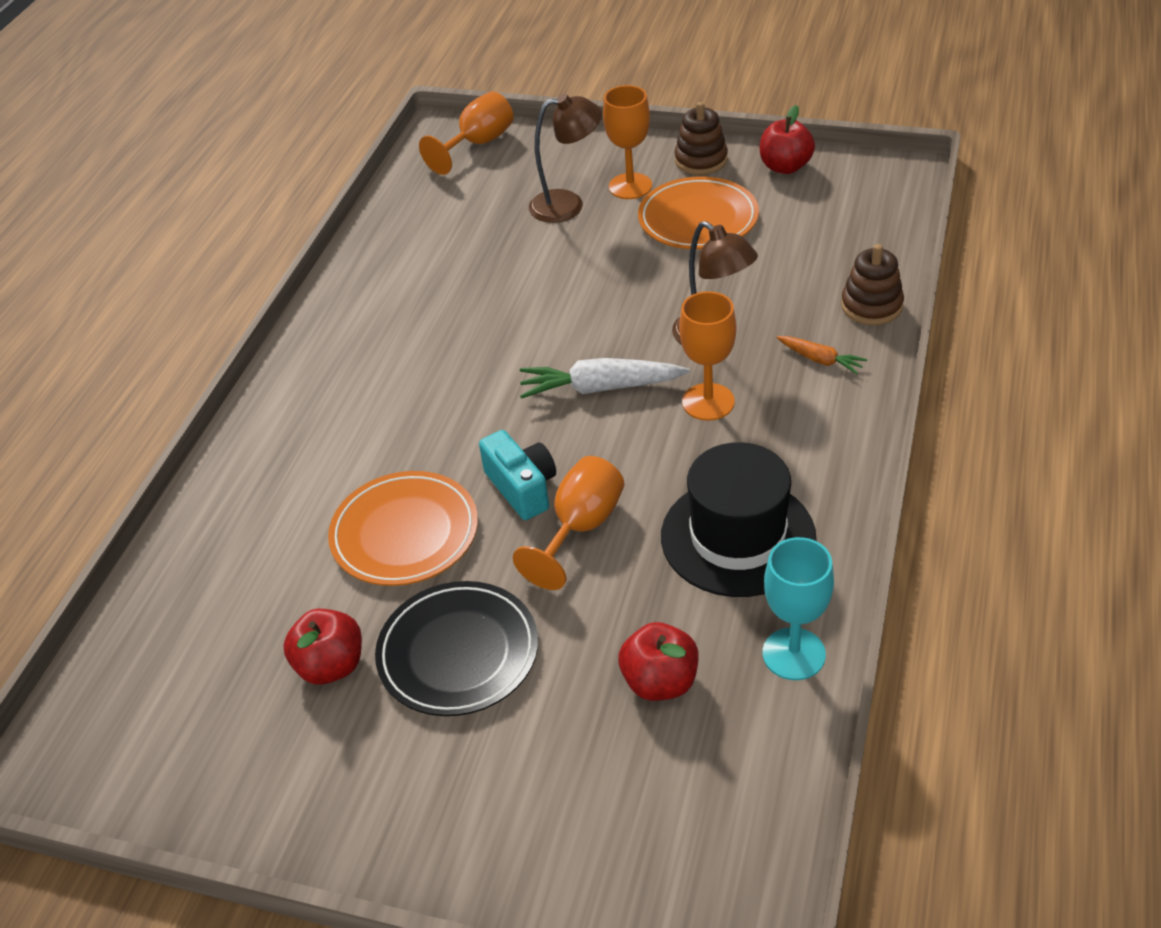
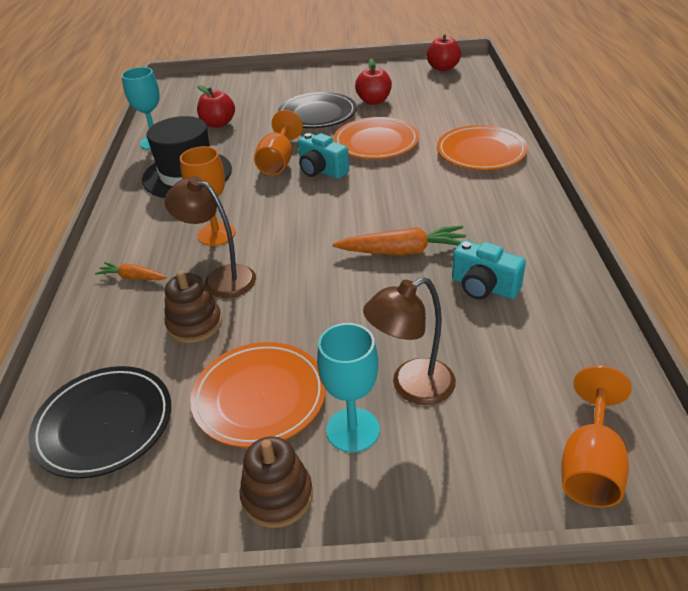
camera: 160 degrees right, 5 degrees down
(274, 465) = (481, 152): none -> orange plate
(443, 272) = (484, 287): none -> turquoise camera
(494, 327) = (402, 251): none -> orange carrot
(601, 388) = (297, 228): white carrot -> none
(630, 186) = (353, 430): orange goblet -> turquoise goblet
(785, 167) = (163, 506): red apple -> red apple (443, 68)
(837, 222) = (104, 424): none -> black plate
(871, 306) = (83, 331): brown stacking toy -> brown stacking toy (194, 324)

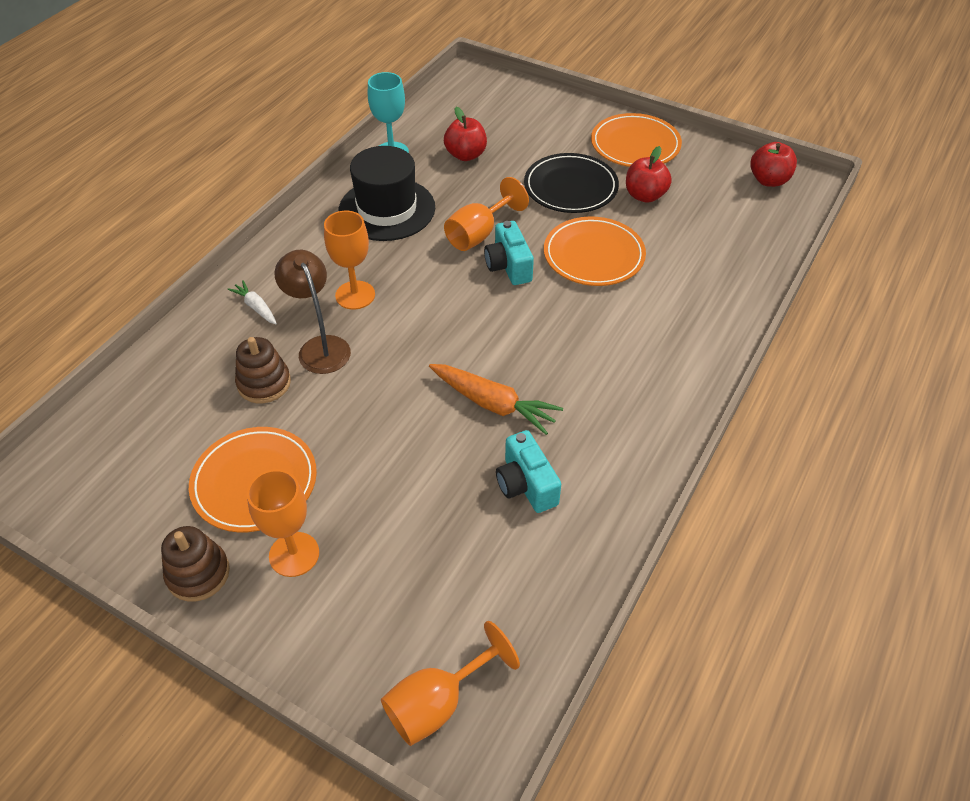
camera: 30 degrees right, 10 degrees up
(104, 424) = (136, 439): black plate -> none
(133, 277) = (256, 307): orange carrot -> white carrot
(353, 430) = (294, 554): turquoise goblet -> orange goblet
(411, 387) = (371, 545): brown lamp -> none
(481, 152) = (688, 323): orange plate -> orange plate (635, 145)

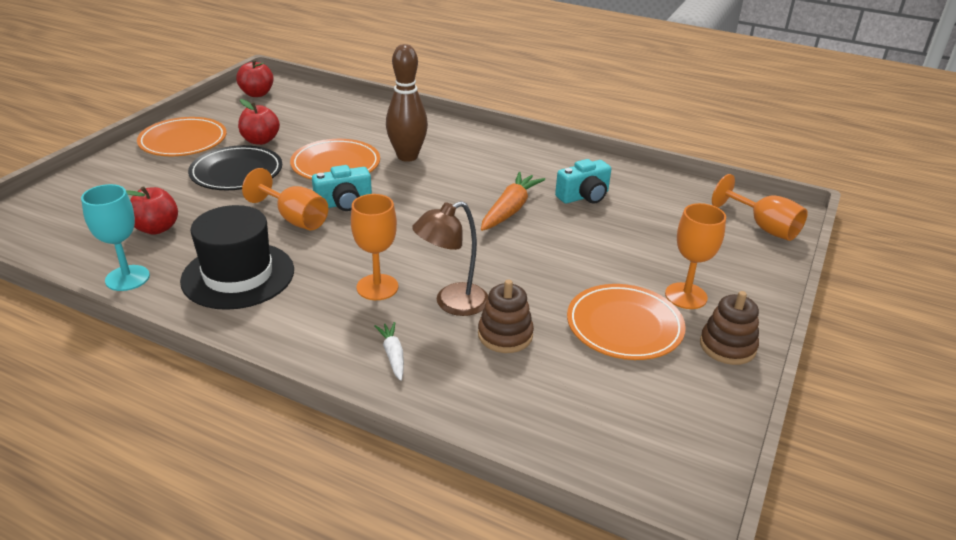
camera: 95 degrees left, 15 degrees down
(256, 307) = (393, 355): white carrot -> white carrot turned 120 degrees clockwise
(620, 314) = (407, 156): none -> brown bowling pin

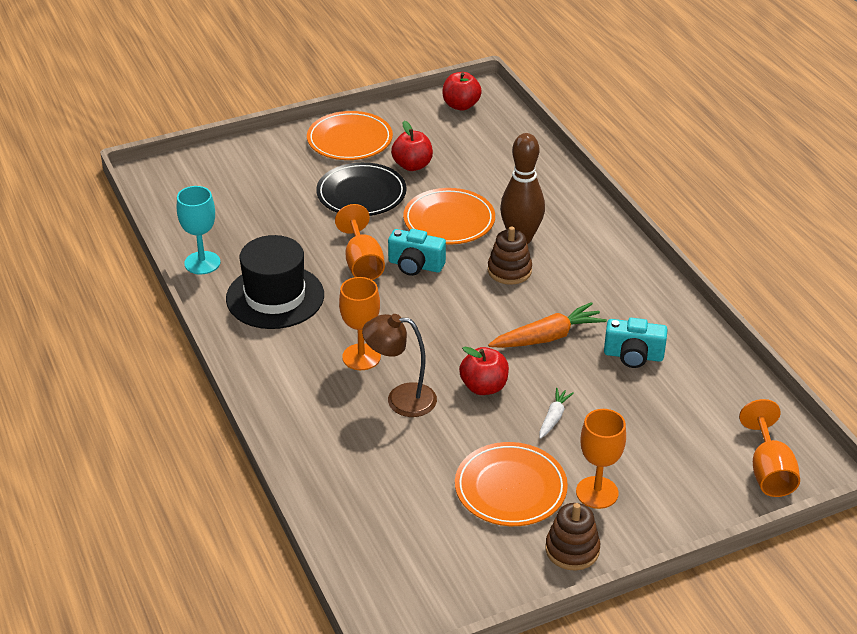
camera: 40 degrees right, 5 degrees up
(157, 228) = (256, 225): red apple -> red apple (484, 387)
(393, 355) = (316, 417): white carrot -> white carrot (553, 417)
(505, 335) = (410, 445): brown stacking toy -> brown stacking toy (509, 271)

